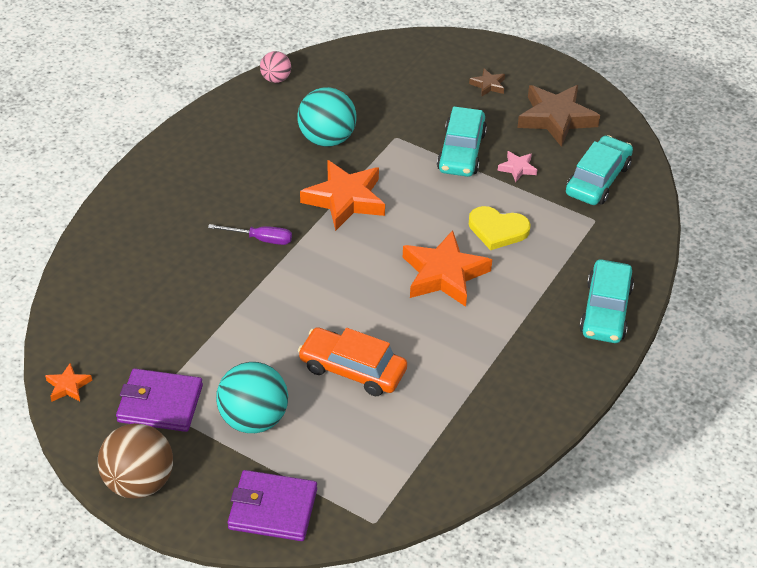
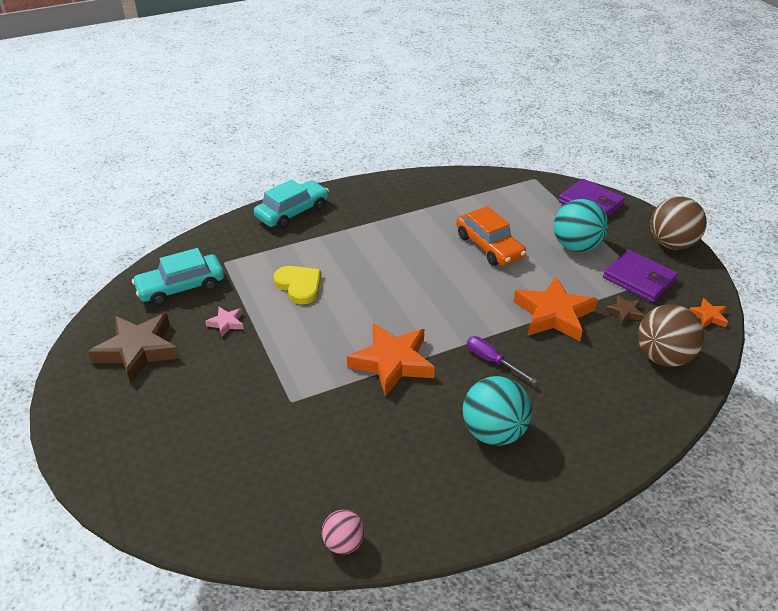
camera: 145 degrees left, 5 degrees down
(103, 314) = (663, 357): none -> brown ball
(327, 139) = (356, 431): turquoise ball -> turquoise ball (494, 432)
(444, 274) = (371, 274): orange star -> orange star (553, 314)
(461, 151) = (252, 359): turquoise car -> none
(488, 85) = (146, 415): brown star -> brown star (625, 312)

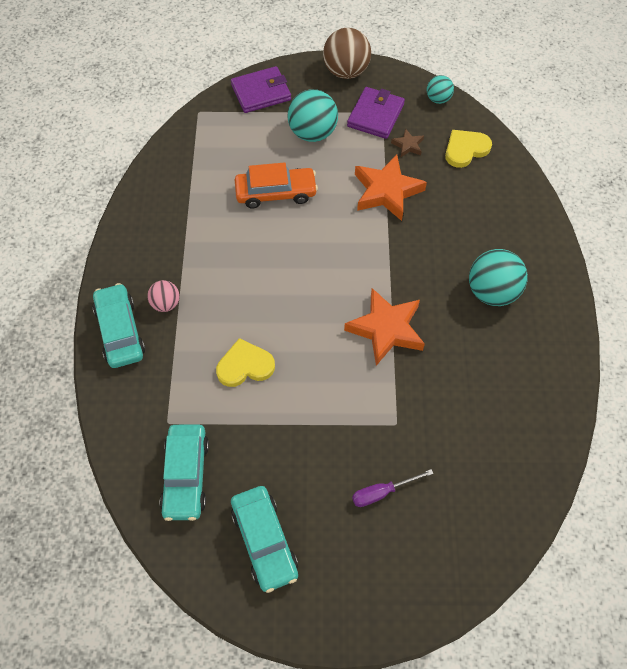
camera: 65 degrees left, 20 degrees up
(138, 350) = (264, 541): brown star -> turquoise car
(226, 323) = (266, 447): pink star -> none
(343, 543) = (556, 436): pink ball -> pink ball (166, 304)
(492, 361) = (418, 258): purple screwdriver -> purple screwdriver (382, 492)
(639, 279) = (375, 115): purple wallet -> purple wallet turned 45 degrees counterclockwise
(663, 357) = (465, 149): brown ball -> yellow heart
(708, 316) = (438, 99): orange star -> turquoise ball

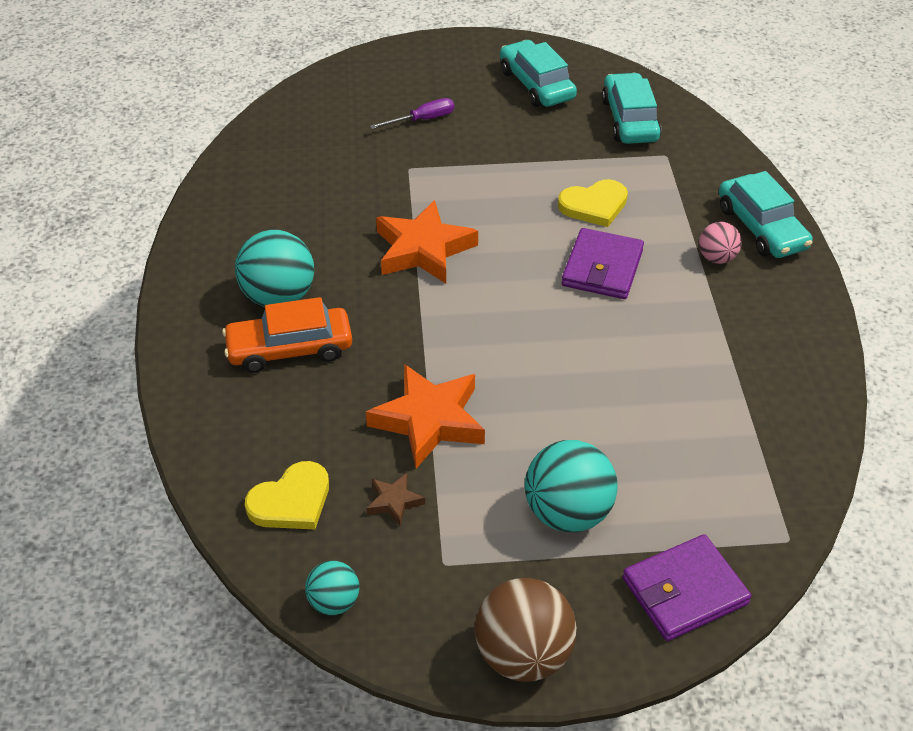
camera: 175 degrees right, 15 degrees down
(276, 193) = (607, 406): orange car -> orange car (290, 349)
(375, 115) = (455, 557): purple wallet -> purple wallet (602, 268)

